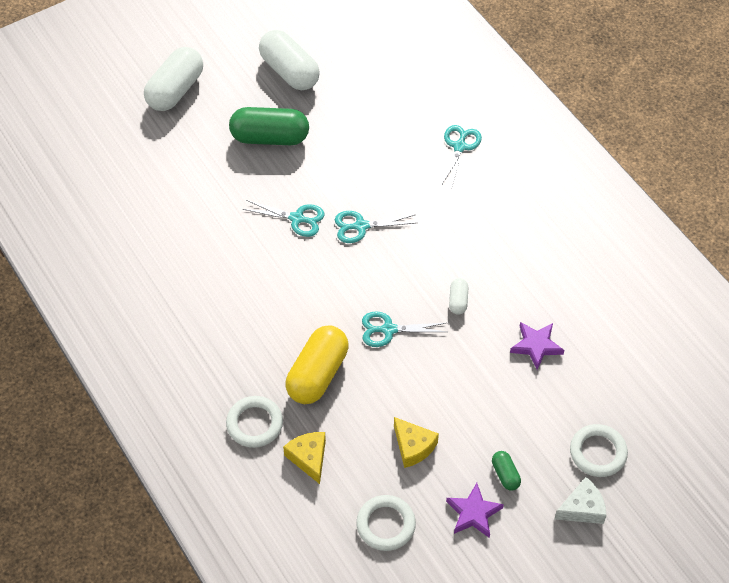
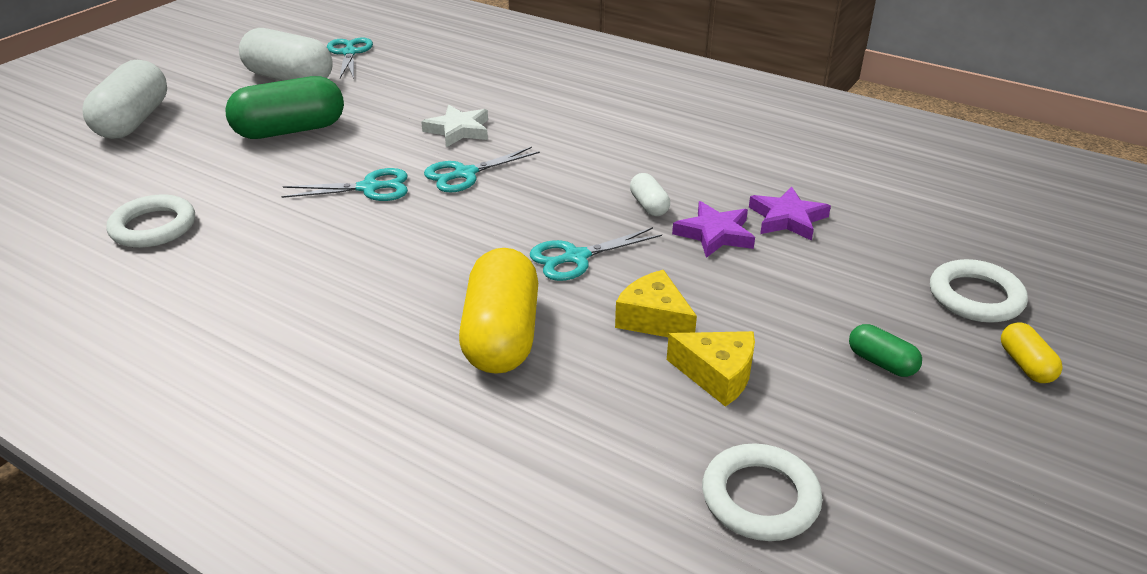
camera: 25 degrees left, 20 degrees down
(254, 424) = (431, 432): white ring -> white ring (153, 227)
(309, 458) = (557, 448): yellow cheese -> yellow cheese (653, 319)
(377, 177) = (458, 130): none -> white star
(459, 147) = (543, 88): turquoise scissors -> turquoise scissors (349, 53)
(473, 513) = (883, 427): purple star -> purple star (715, 234)
(582, 508) = (1025, 365): white cheese -> yellow capsule

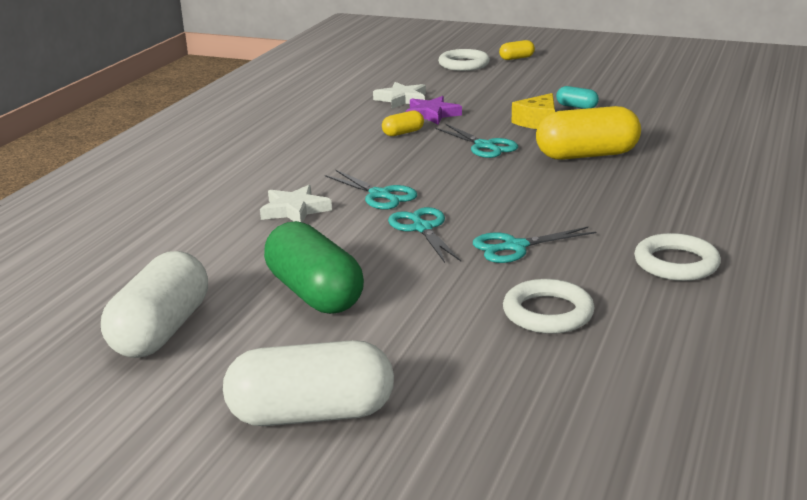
camera: 100 degrees left, 10 degrees down
(349, 53) = (75, 308): turquoise scissors -> turquoise scissors (515, 247)
(649, 205) = (403, 133): white capsule -> yellow capsule
(717, 375) = (576, 107): yellow cheese -> turquoise capsule
(760, 498) = (657, 96): white ring -> white ring (676, 263)
(787, 218) = (401, 99): purple star -> white star
(881, 362) = (537, 79): green capsule -> none

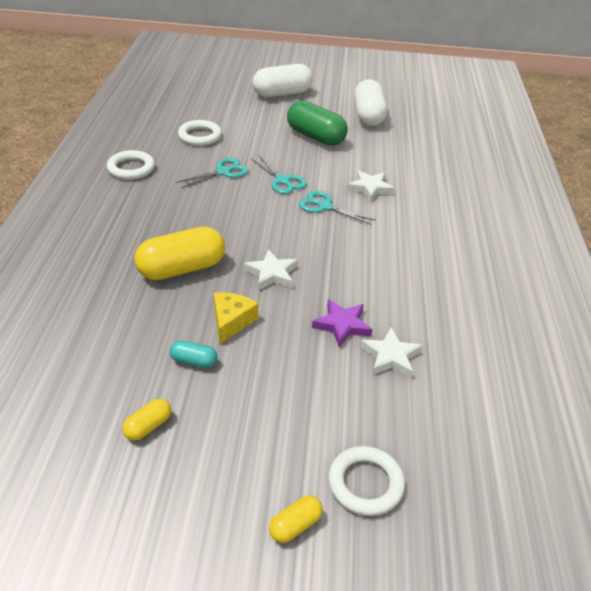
camera: 160 degrees right, 15 degrees up
(403, 133) = (352, 287): yellow capsule -> yellow capsule (148, 426)
(484, 146) = (272, 273): turquoise scissors -> white star

